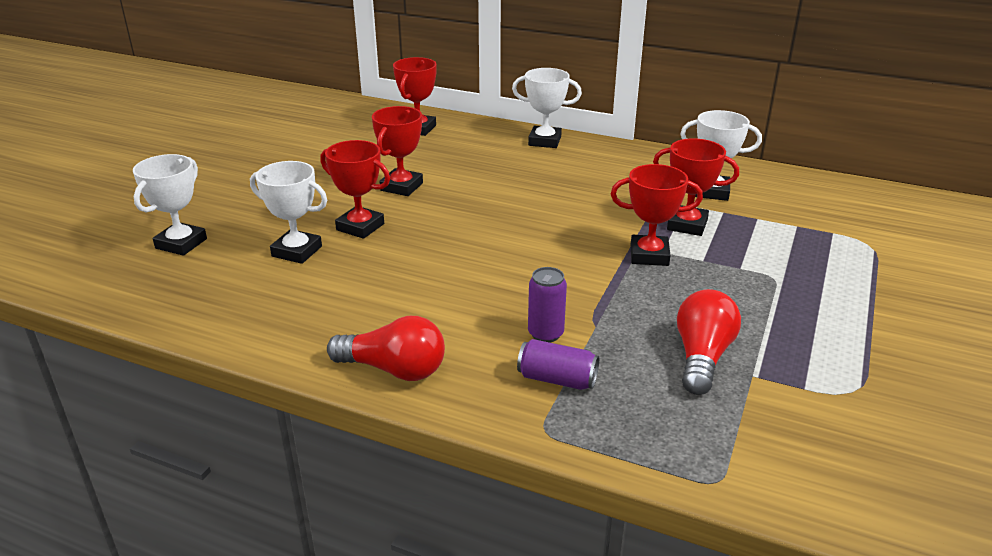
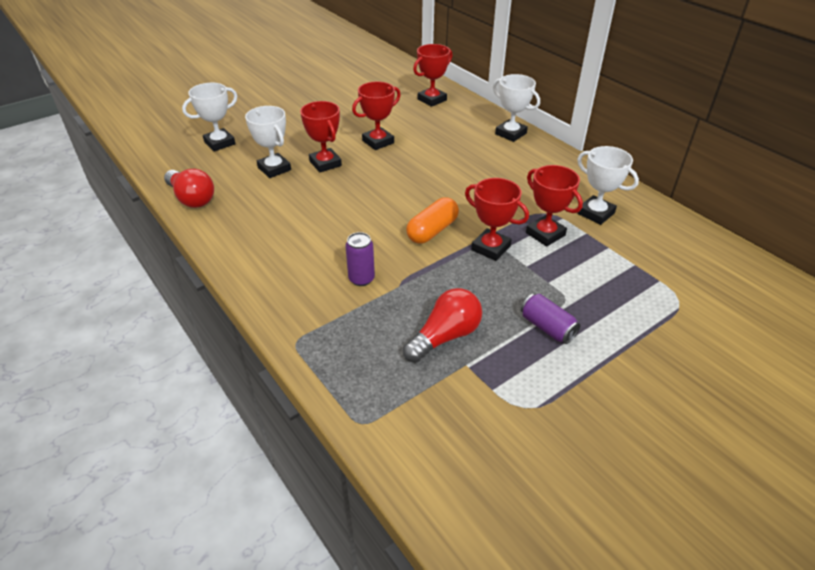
camera: 30 degrees right, 10 degrees up
(394, 369) = (252, 267): red light bulb -> red light bulb (192, 198)
(557, 379) = (336, 312): purple can -> purple can (547, 327)
(569, 258) = (432, 231): none -> orange capsule

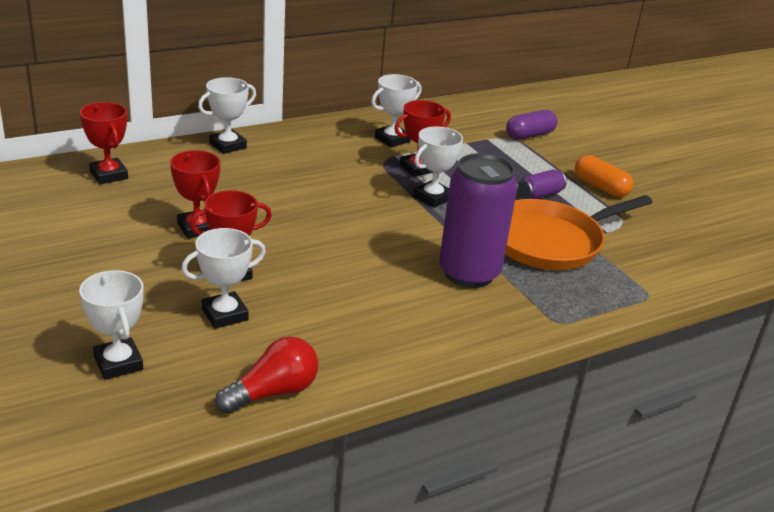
camera: 85 degrees left, 10 degrees down
(361, 279) = (469, 273): purple can -> purple can, size x2.25
(432, 231) = (397, 222): orange capsule -> orange capsule (600, 187)
(445, 336) = (550, 241): red light bulb -> orange pan
(490, 248) = (432, 198): red trophy -> white trophy
(704, 317) = (530, 135): none -> purple capsule

